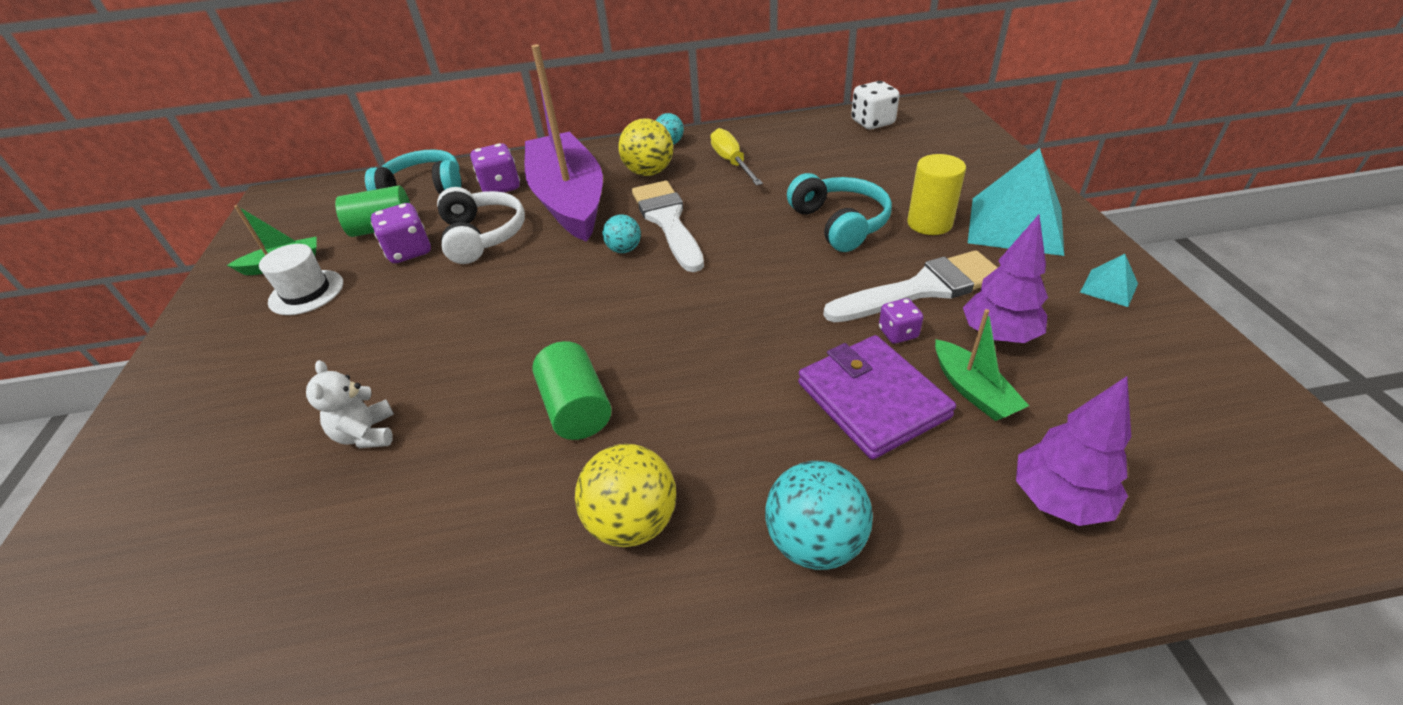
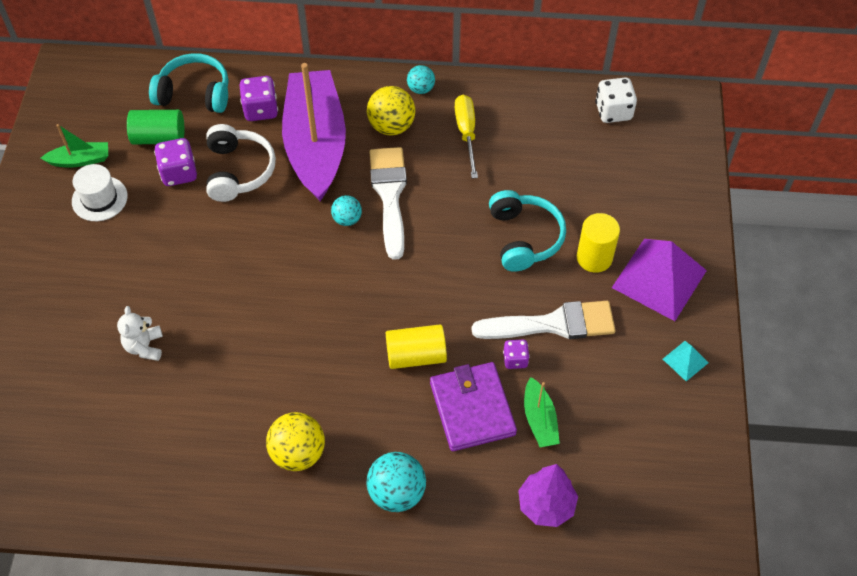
camera: 10 degrees right, 15 degrees up
(576, 408) = (281, 363): green cylinder -> none
(764, 358) = (416, 355): none -> yellow cylinder
(998, 335) = (582, 380): purple tree -> none
(1015, 225) = (659, 278): turquoise pyramid -> purple pyramid

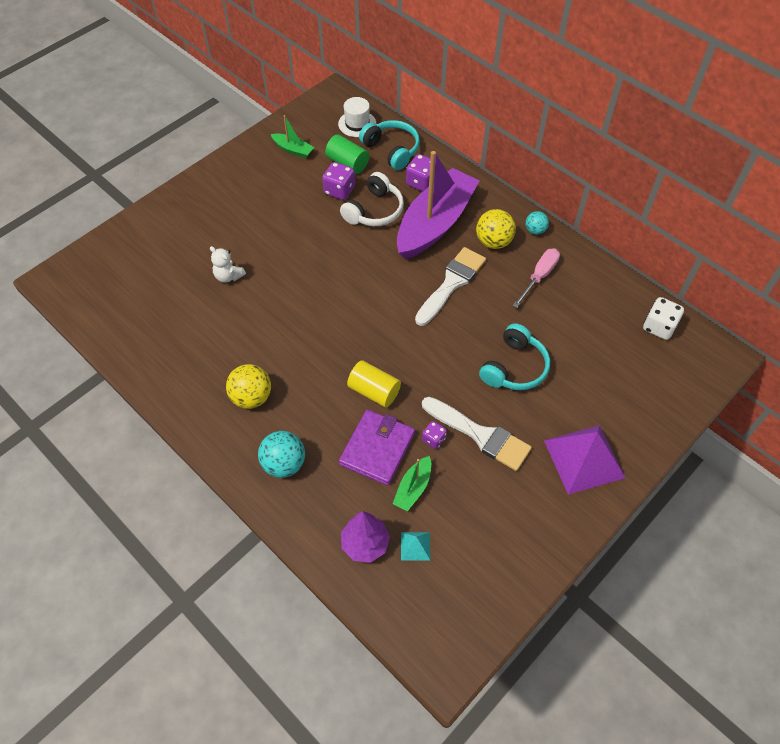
camera: 40 degrees right, 0 degrees up
(99, 199) = (283, 178): white hat -> white hat (357, 124)
(144, 346) = (228, 276): white teddy bear -> white teddy bear turned 90 degrees counterclockwise
(347, 219) = (411, 280): turquoise ball -> none
(466, 133) = (539, 276): yellow screwdriver -> pink screwdriver
(594, 258) = (550, 413): yellow cylinder -> none
(685, 361) = (550, 526): turquoise pyramid -> turquoise pyramid (415, 546)

